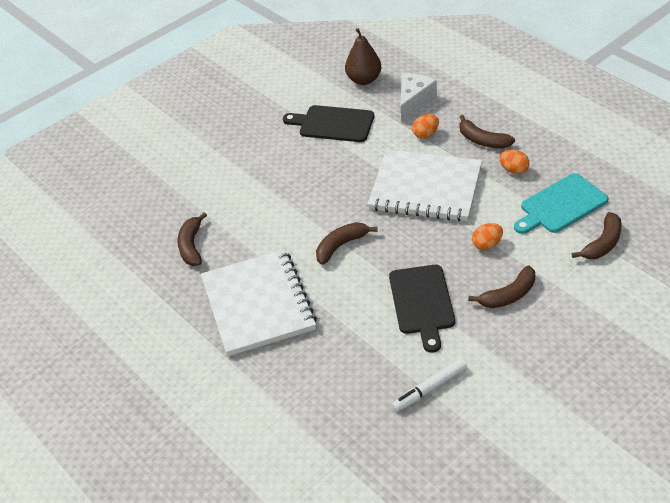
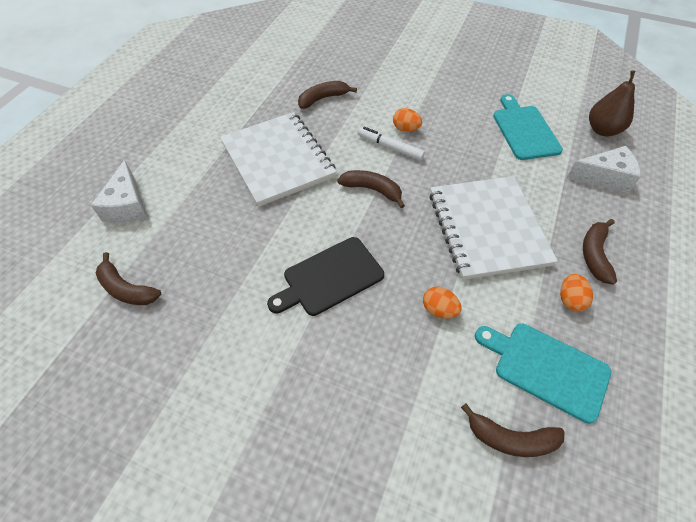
camera: 60 degrees right, 10 degrees up
(245, 443) = (127, 205): none -> white cheese
(258, 304) = (278, 160): white notebook -> white notebook turned 75 degrees counterclockwise
(333, 124) = (524, 130): black cutting board -> turquoise cutting board
(425, 134) = (565, 202): orange egg -> orange egg (406, 129)
(430, 389) = (221, 321): white marker -> white marker (390, 147)
(508, 295) = (375, 355): brown banana -> brown banana (126, 289)

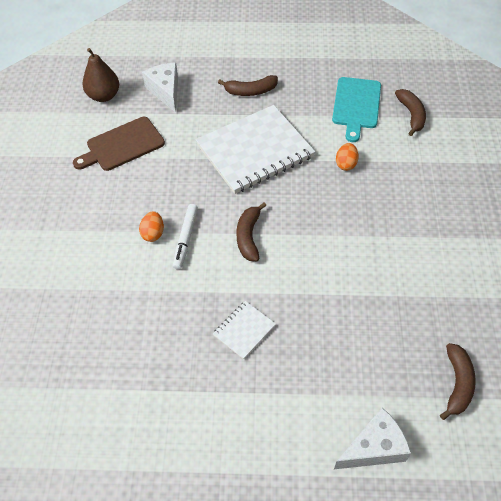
camera: 110 degrees left, 0 degrees up
(278, 160) = (244, 330): white notebook -> white notebook, size x0.44
(323, 99) = (127, 326): brown banana -> none
(329, 277) = (357, 236): black cutting board -> none
(524, 130) = (122, 145): turquoise cutting board -> brown cutting board
(570, 300) = (297, 100): orange egg -> none

